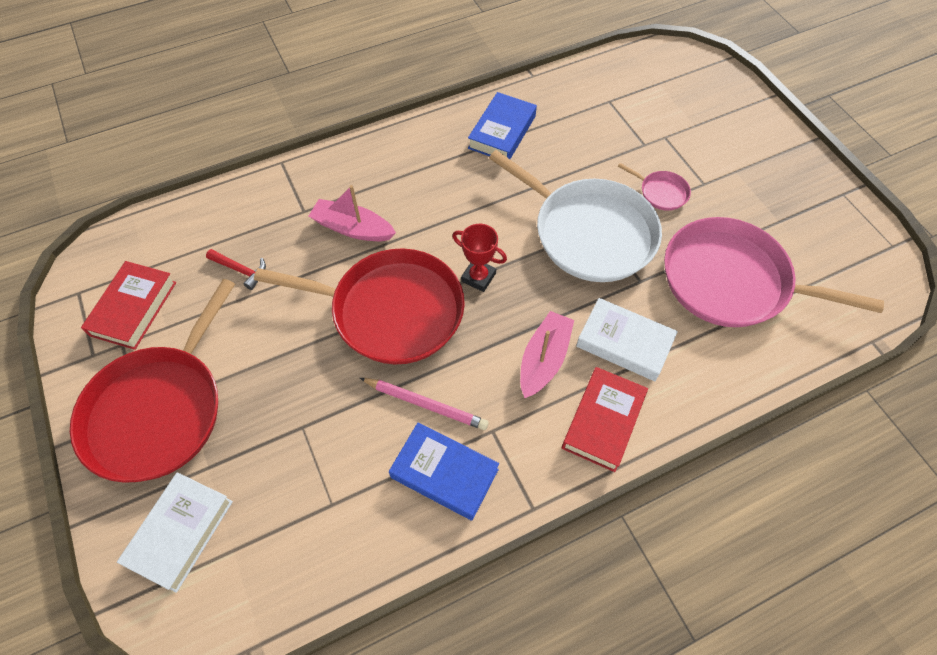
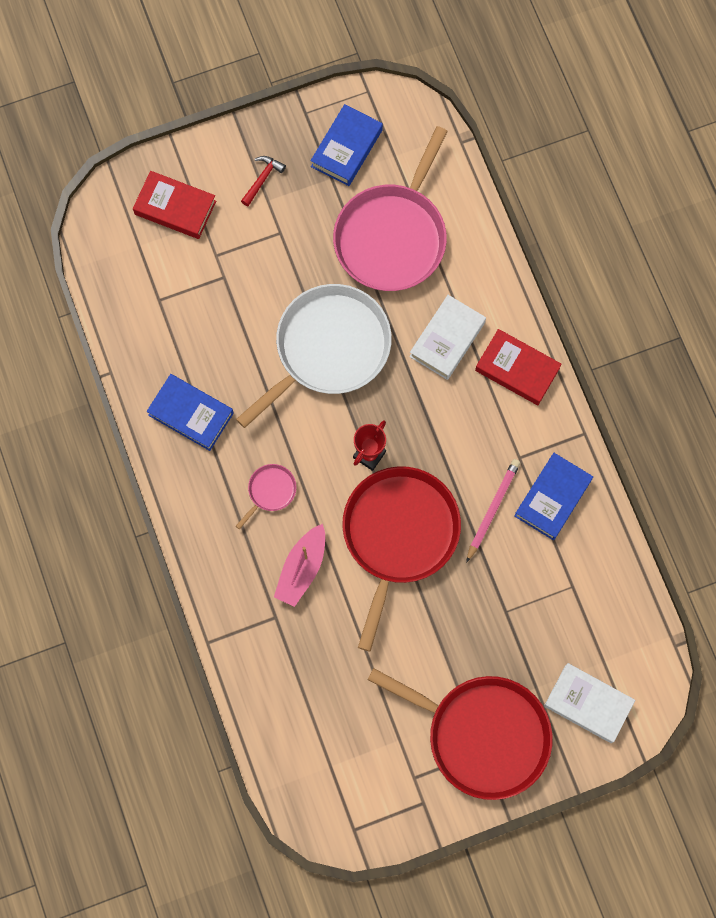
camera: 85 degrees left, 15 degrees up
(133, 308) = (376, 772): red book -> red book (175, 208)
(241, 270) = (342, 674): red hammer -> red hammer (262, 179)
(544, 359) = (458, 408): pink boat -> none
(661, 192) = (286, 274): pink pan -> pink pan (270, 491)
(818, 232) = (346, 148): none -> blue book

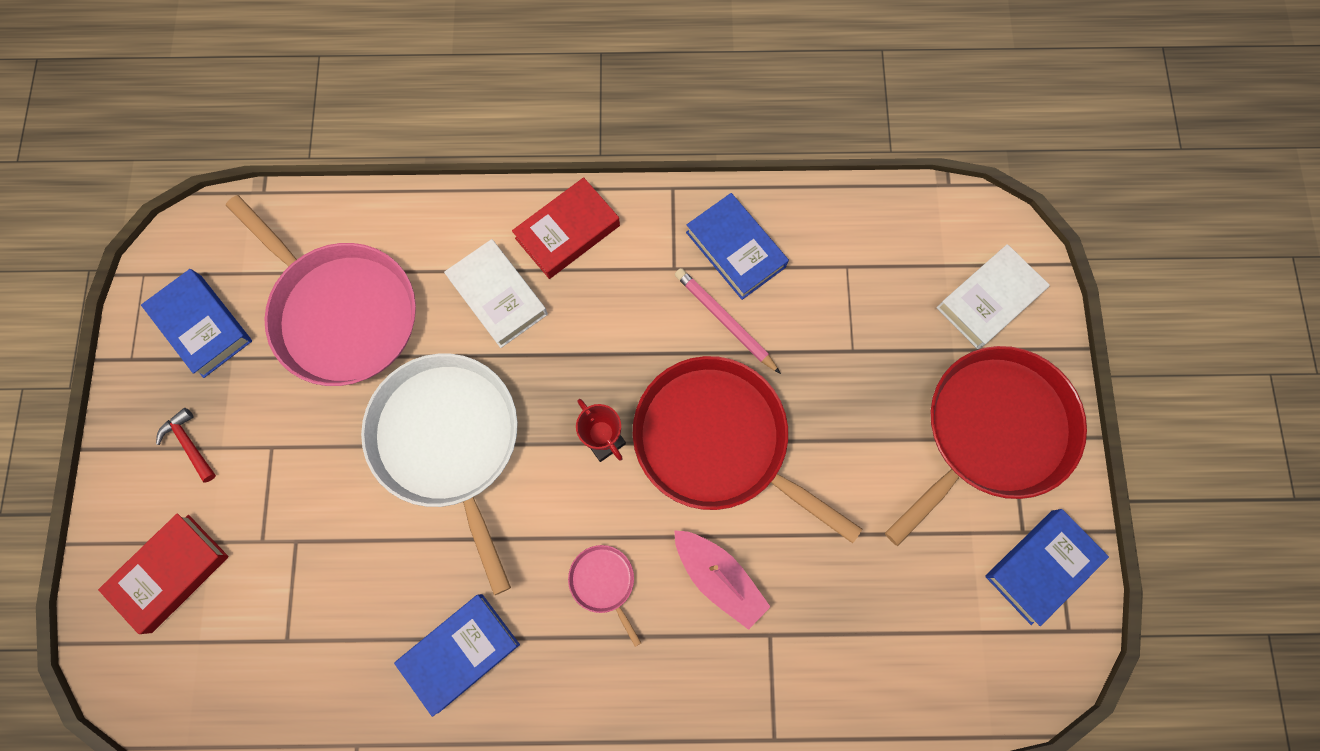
camera: 70 degrees left, 0 degrees up
(393, 797) = (1041, 566): none -> blue book

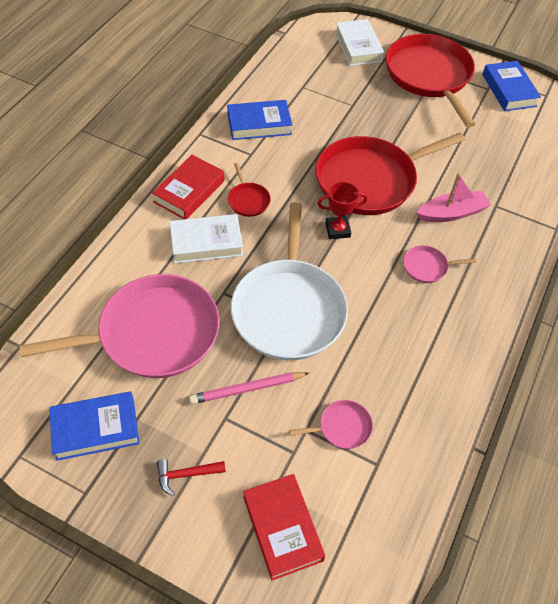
camera: 65 degrees left, 20 degrees down
(315, 580) = (342, 427): none -> pink pan
(448, 442) = (289, 309): white pan -> white pan turned 90 degrees counterclockwise
(460, 652) = (436, 360): blue book -> none
(567, 232) = (189, 191): red book -> red book turned 45 degrees clockwise
(592, 307) = (248, 200): none -> red pan
(725, 320) = (299, 146): pink pencil -> pink pencil (247, 389)

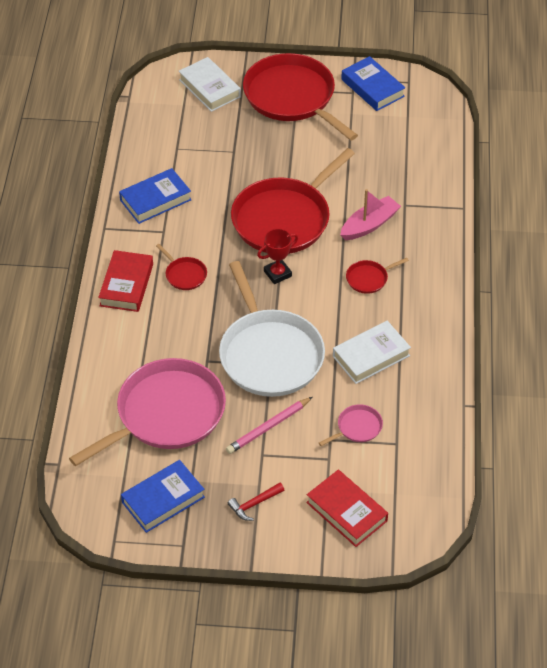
camera: 20 degrees left, 5 degrees down
(206, 242) = (168, 324): white book -> white book (371, 356)
(427, 267) = (369, 278): pink pan -> red pan

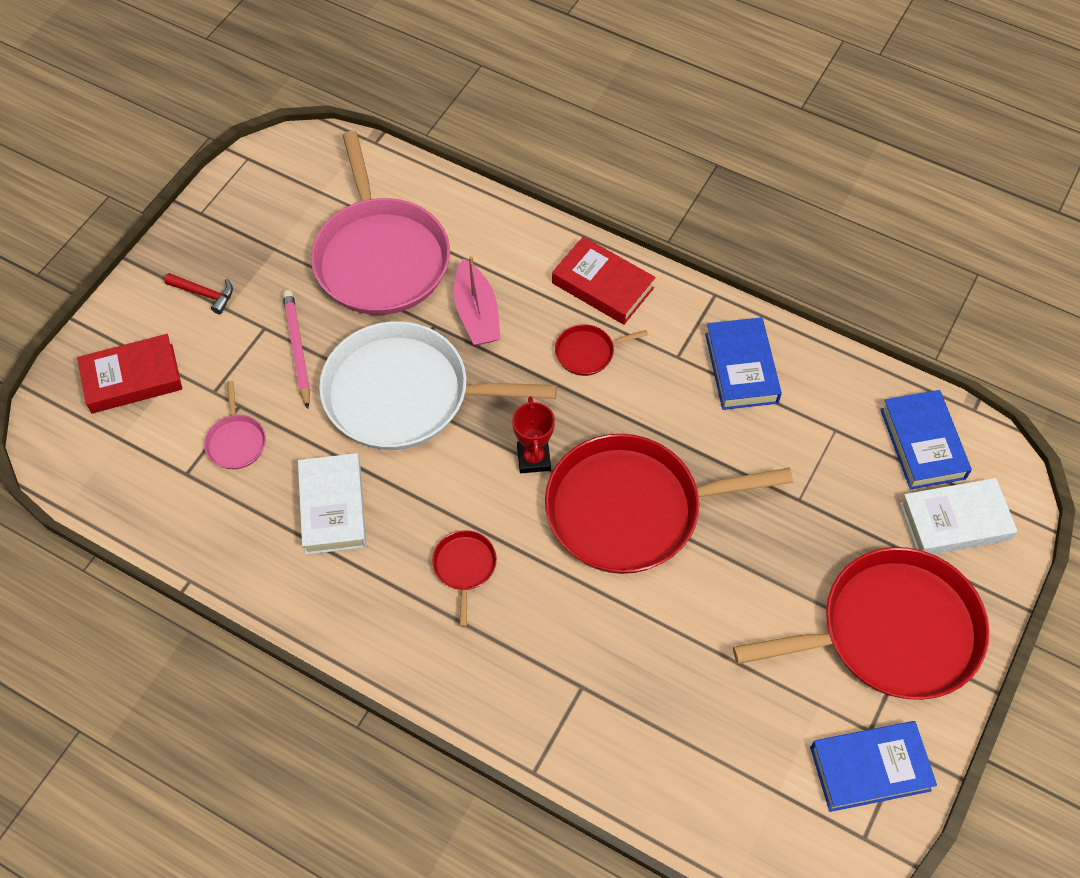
camera: 115 degrees right, 10 degrees up
(163, 499) = (268, 215): blue book -> blue book (922, 443)
(254, 504) = (205, 294): red hammer -> red hammer turned 120 degrees clockwise
(284, 219) = (631, 509): red pan -> red pan turned 75 degrees counterclockwise
(369, 225) = (565, 616): pink boat -> pink boat (476, 313)

